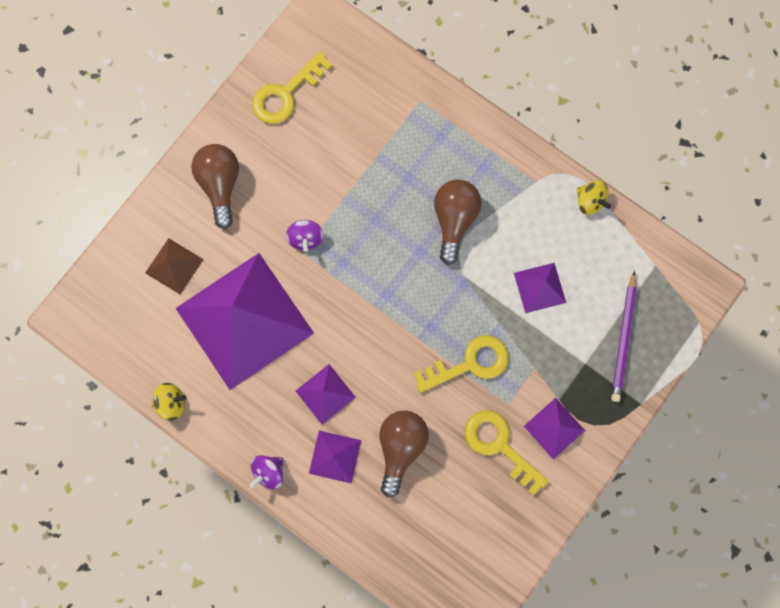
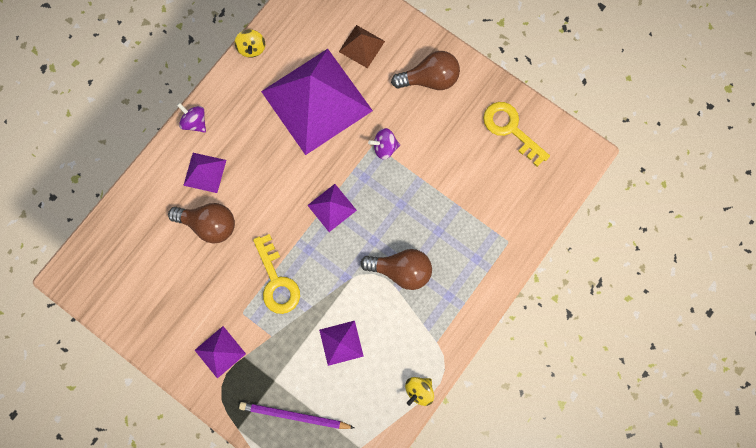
camera: 90 degrees right, 0 degrees up
(325, 394) = (255, 164): purple pyramid -> purple pyramid (331, 207)
(499, 445) = (207, 305): yellow key -> none

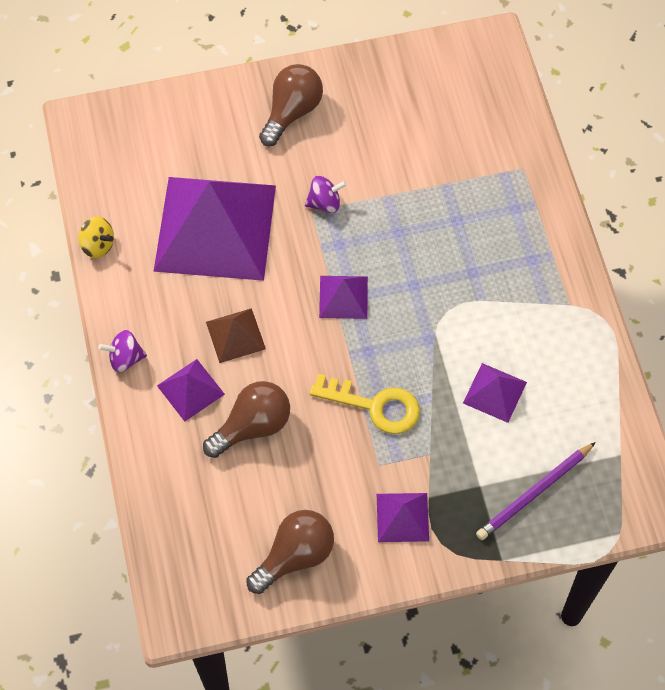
camera: 50 degrees left, 15 degrees down
(361, 46) = (197, 145): brown pyramid -> brown pyramid (235, 335)
(384, 147) = (325, 203): purple spinning top -> purple spinning top turned 135 degrees counterclockwise
(401, 270) = (467, 282): brown light bulb -> brown light bulb (295, 556)
(419, 390) = (605, 356): yellow spinning top -> none
(510, 129) = (411, 82): yellow key -> none

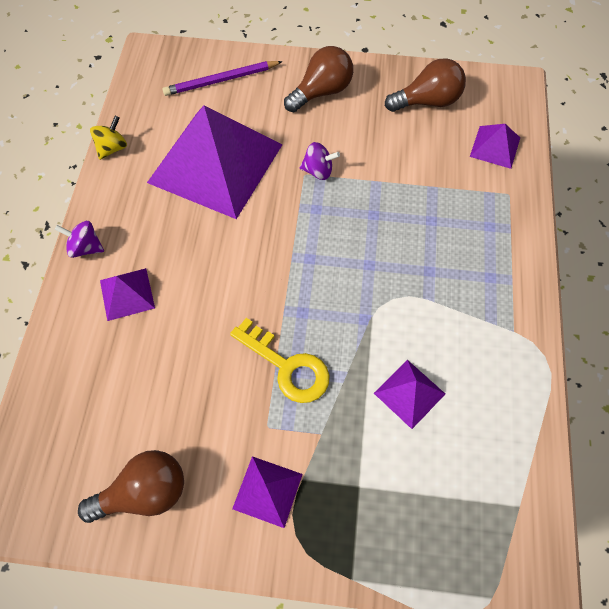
camera: 20 degrees right, 0 degrees up
(98, 245) = (112, 148): yellow spinning top -> yellow spinning top turned 105 degrees counterclockwise
(235, 335) = (189, 258): brown pyramid -> none
(252, 426) = (165, 347): brown light bulb -> brown light bulb (427, 101)
(343, 297) = (300, 255): purple pyramid -> purple pyramid (495, 147)
(534, 493) = (413, 516): purple pencil -> purple pencil (221, 80)

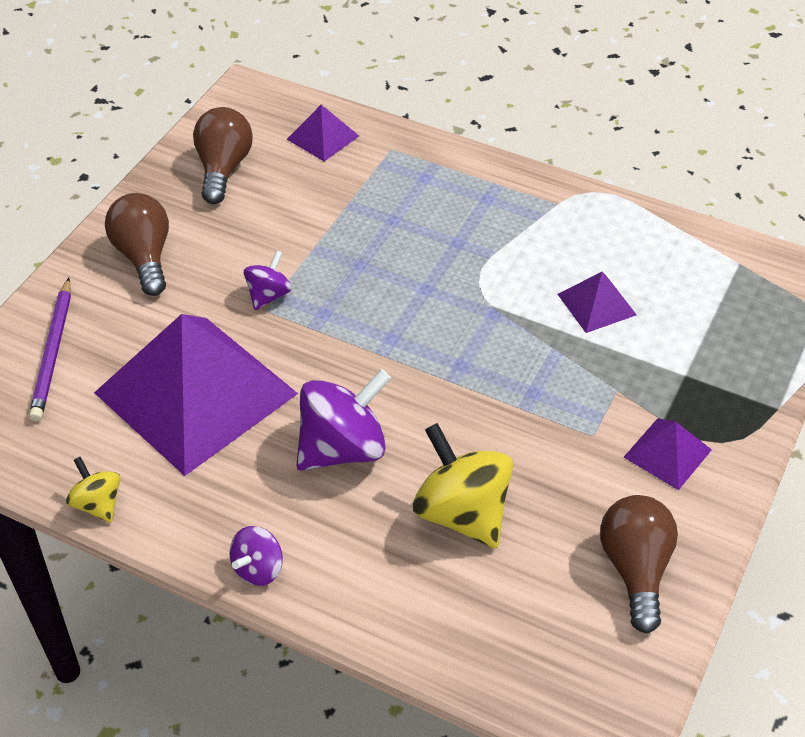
camera: 70 degrees left, 15 degrees down
(127, 294) = (356, 534): purple pyramid -> none
(163, 354) = (462, 513): none -> yellow spinning top
(197, 262) = (343, 448): none -> purple spinning top
(287, 366) = (526, 397): yellow key -> none

